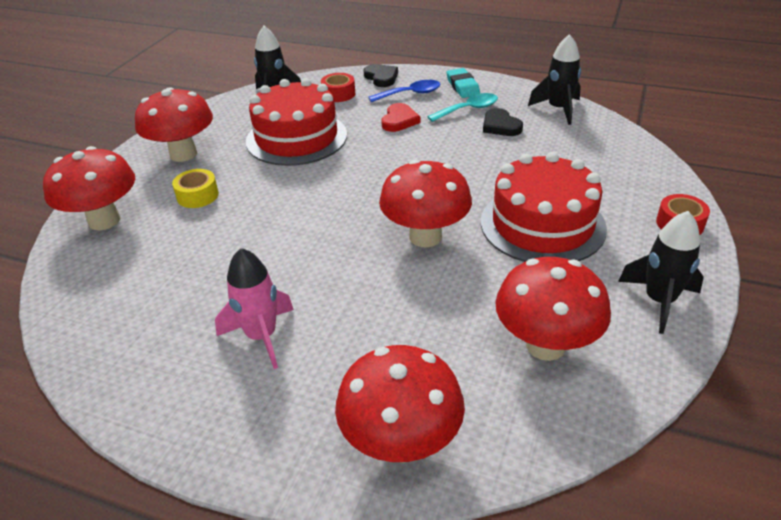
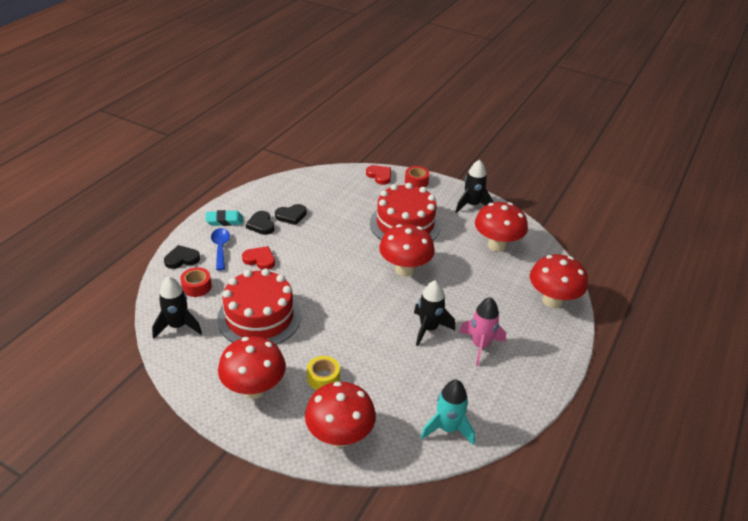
camera: 85 degrees left, 0 degrees up
(96, 311) = (448, 428): none -> turquoise rocket
(468, 109) = (261, 225): turquoise spoon -> black heart
(558, 109) = (282, 188): black rocket -> black rocket (428, 329)
(661, 183) = (379, 176): none -> red heart

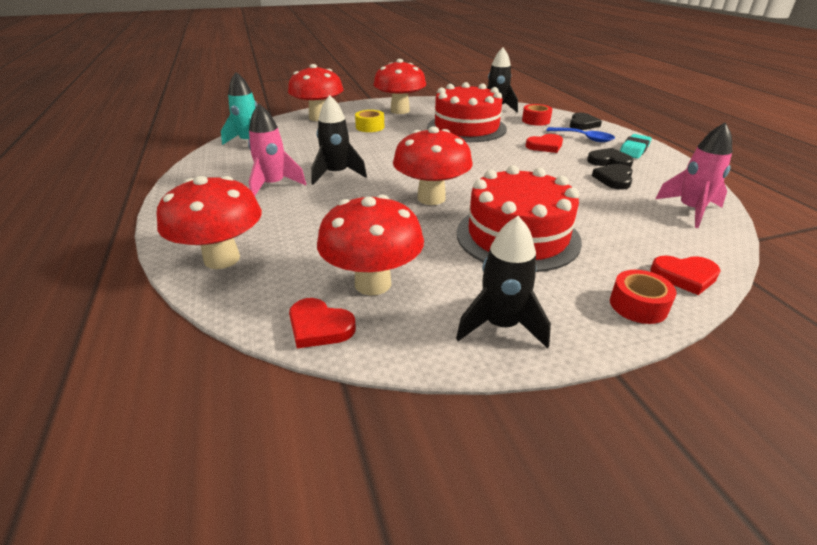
camera: 135 degrees right, 5 degrees down
(307, 184) = (690, 210): none -> pink rocket
(535, 243) = (319, 327): none -> red heart

